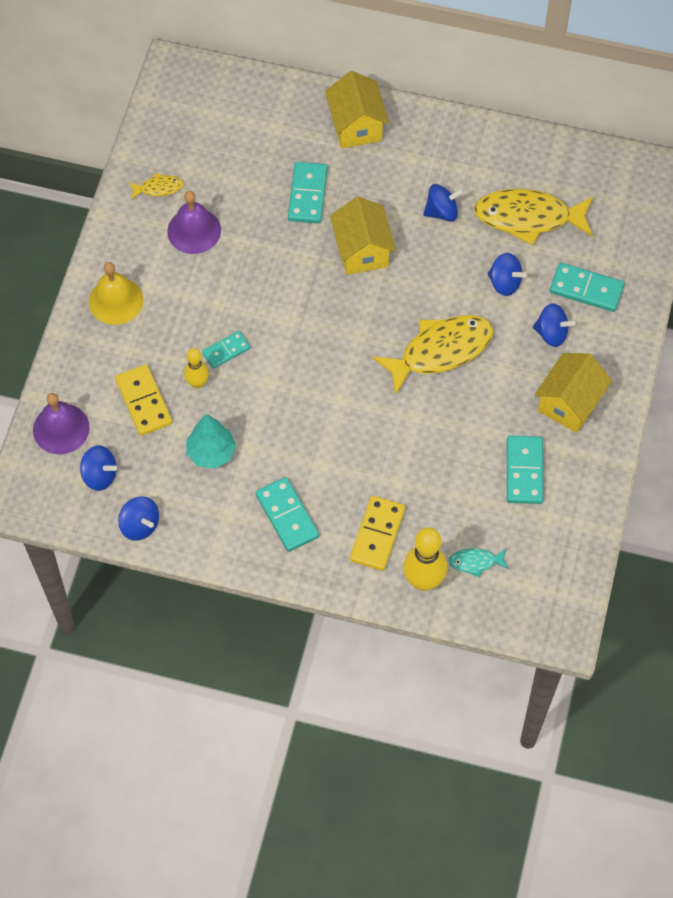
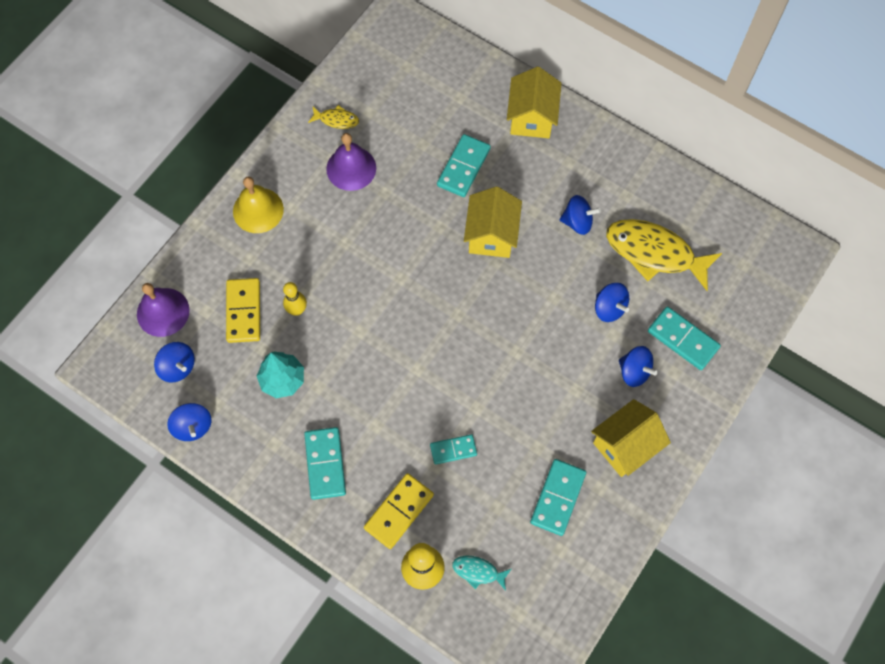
camera: 20 degrees right, 5 degrees up
(226, 351) = (334, 288): turquoise domino -> turquoise domino (453, 450)
(440, 351) = (525, 354): yellow fish -> none

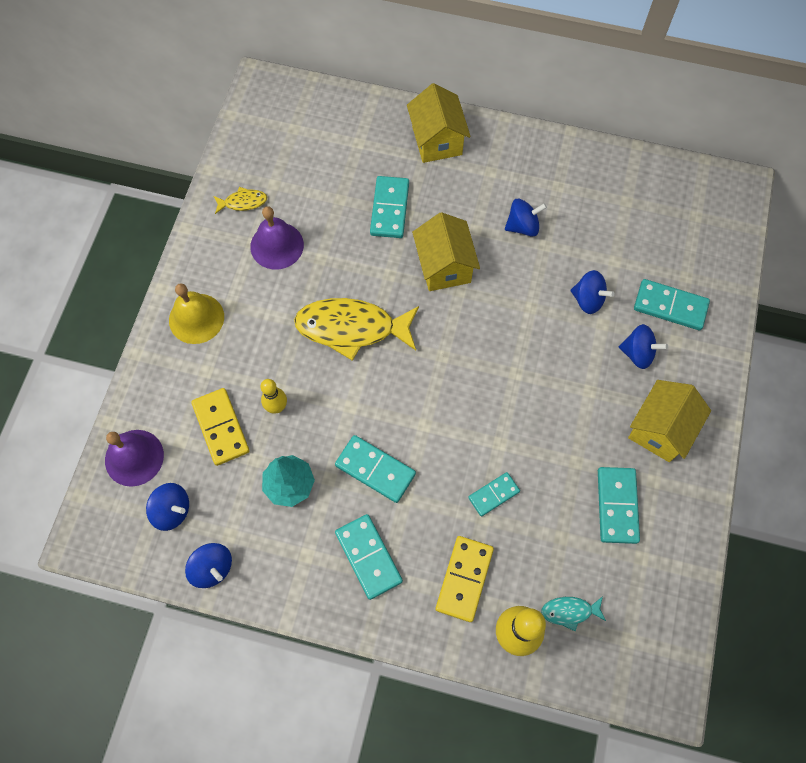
camera: 20 degrees left, 0 degrees up
(360, 392) = (375, 469): none -> turquoise domino
(654, 253) = (608, 232): yellow fish -> yellow fish (351, 328)

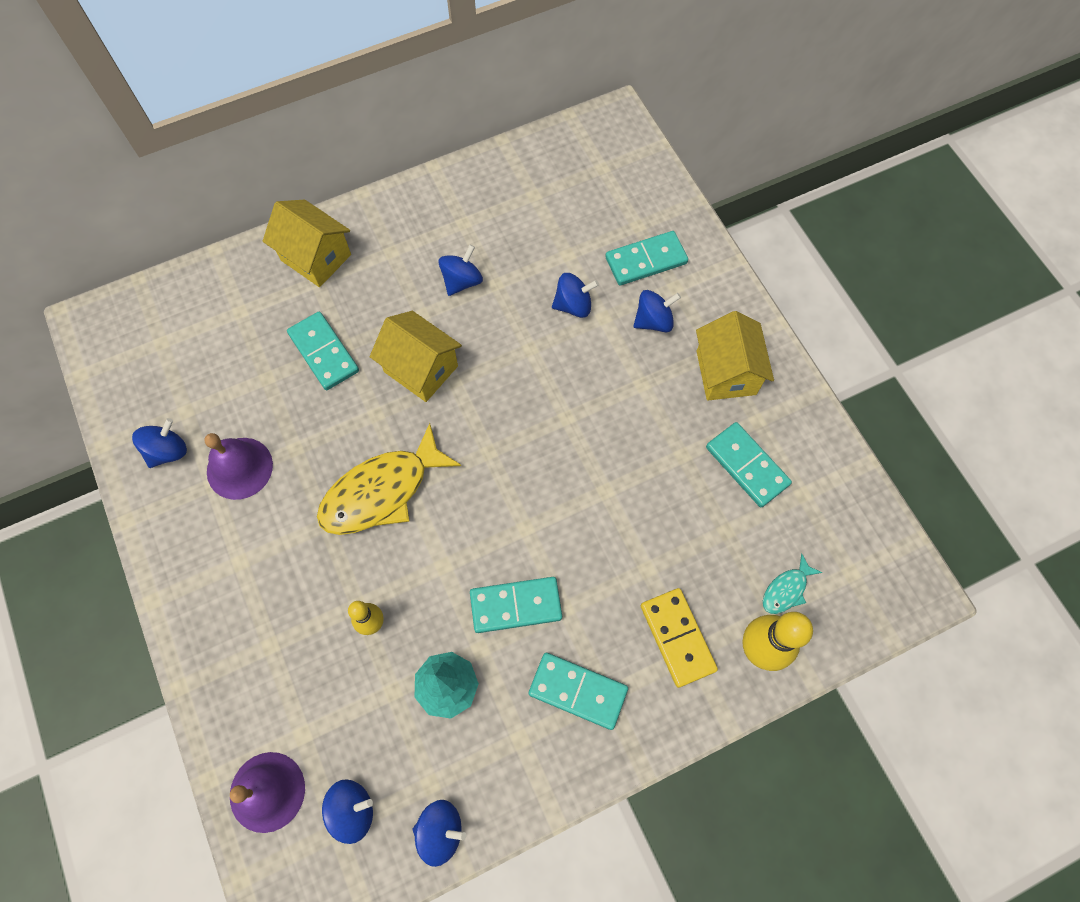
camera: 40 degrees left, 0 degrees up
(196, 318) = (215, 601): yellow bell -> none
(221, 427) = (332, 688): yellow domino -> none
(243, 202) = (168, 451): yellow fish -> blue spinning top
(494, 495) = (639, 541): turquoise domino -> none

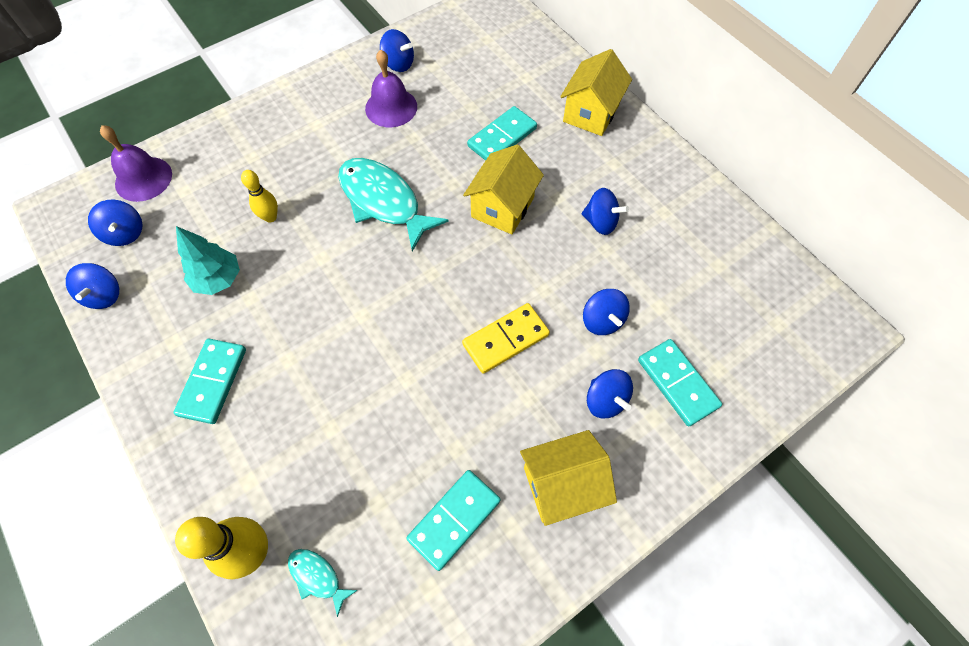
camera: 80 degrees right, 5 degrees down
(381, 491) = (383, 201): yellow fish -> turquoise fish
(516, 605) = (289, 319): turquoise domino -> none
(677, 637) = (263, 466): yellow domino -> yellow domino (506, 339)

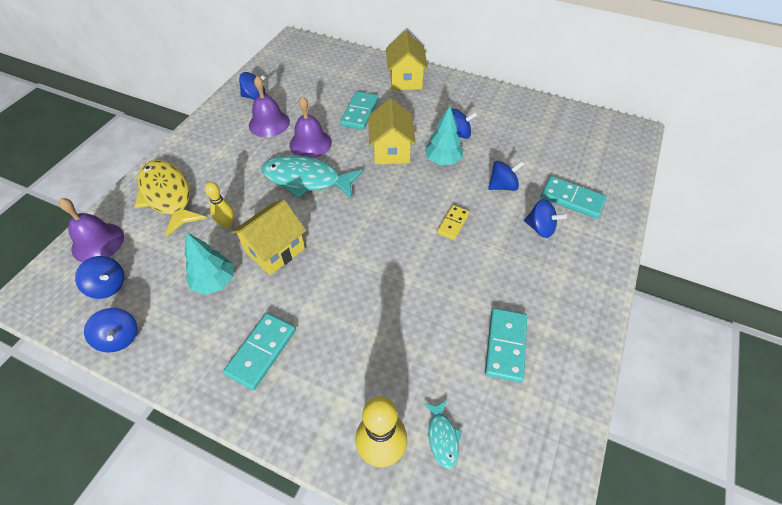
camera: 30 degrees left, 10 degrees down
(213, 382) = (261, 352): turquoise domino -> turquoise domino turned 45 degrees clockwise
(235, 154) = (167, 196): none -> yellow fish
(317, 577) = (442, 437): turquoise fish -> turquoise fish turned 105 degrees counterclockwise
(418, 155) = (310, 143): none -> purple bell
(506, 339) = (453, 223): yellow domino -> yellow domino, size x0.64
(554, 250) = (443, 160): none -> turquoise tree
(562, 485) = (554, 288): yellow house -> yellow house (275, 250)
(602, 320) = (502, 186): blue spinning top -> blue spinning top turned 60 degrees counterclockwise

